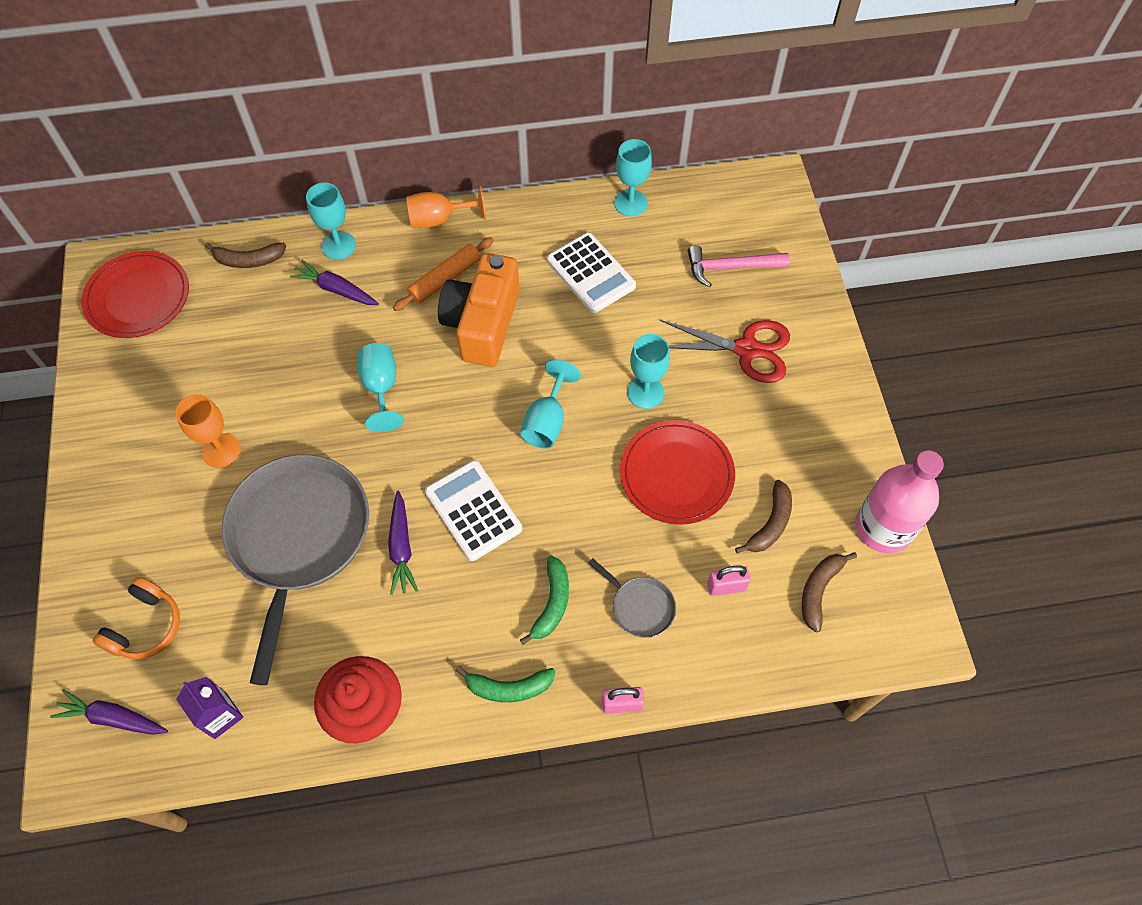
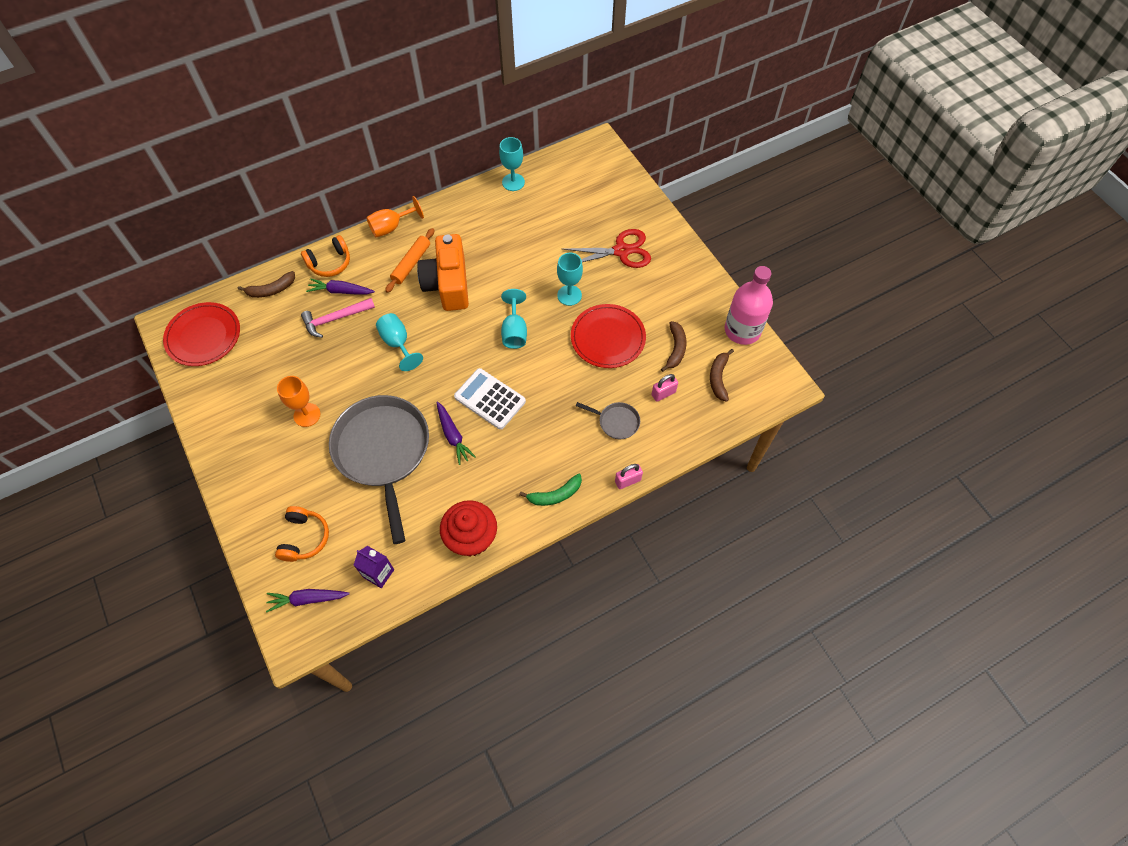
camera: 20 degrees left, 0 degrees up
(338, 245) = (330, 263): turquoise goblet -> orange headphones
(552, 603) = (562, 437): green banana -> none
(591, 273) = (505, 233): white calculator -> none
(730, 267) = (592, 204): pink hammer -> pink hammer (335, 319)

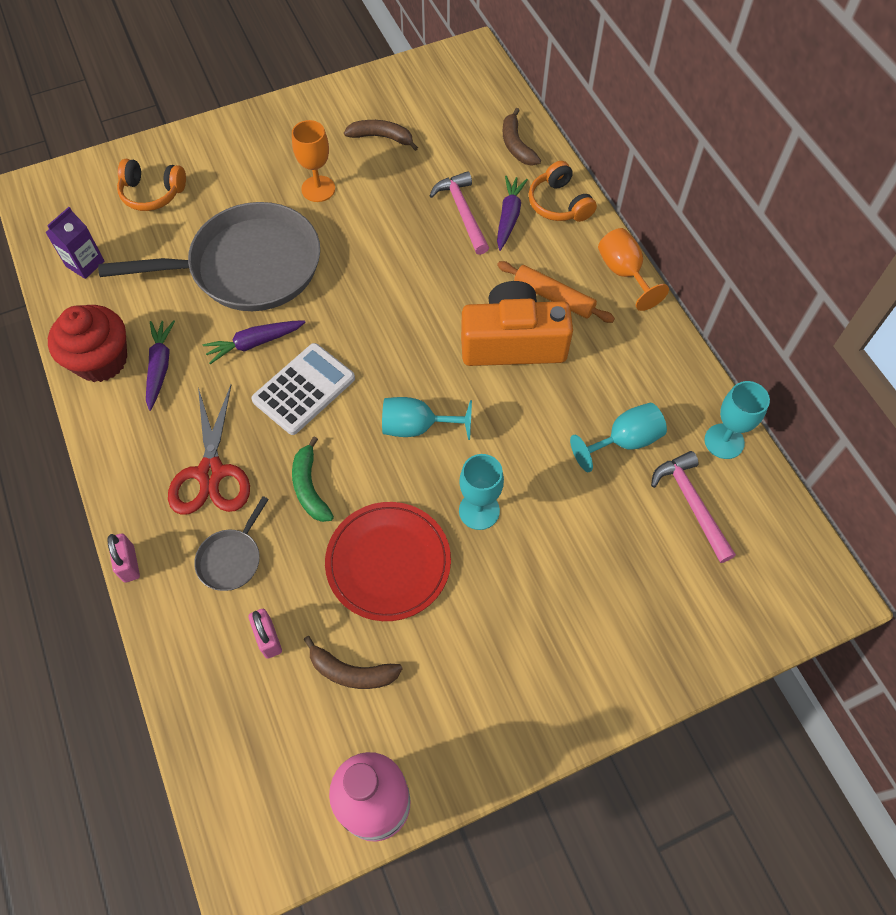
camera: 95 degrees right, 0 degrees up
(203, 336) = (450, 87): red plate -> none
(307, 599) = (76, 199): purple carrot -> purple carrot (160, 367)
(398, 343) = (414, 282): turquoise goblet -> turquoise goblet (624, 441)
(554, 197) = (691, 503): none -> pink hammer
(555, 495) = (133, 463): green banana -> green banana (310, 487)
(621, 251) = (569, 605): red scissors -> red scissors (210, 473)
(718, 378) = (282, 739): brown banana -> brown banana (382, 137)

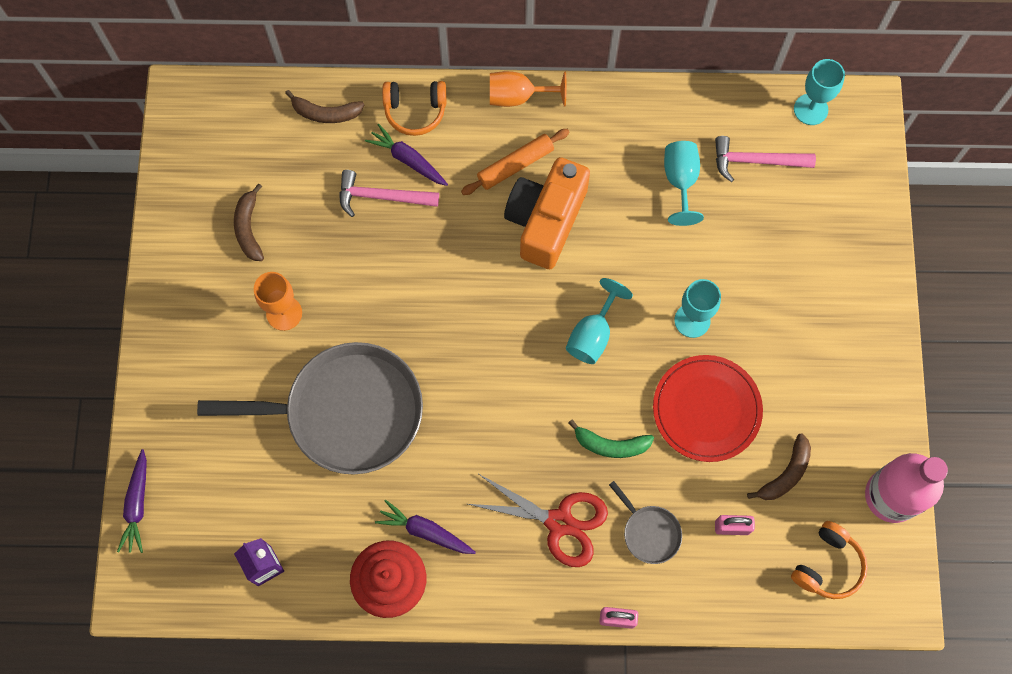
camera: 65 degrees left, 10 degrees up
(152, 193) = (204, 473): orange headphones -> orange headphones (827, 565)
(249, 266) = (347, 412): grey pan -> grey pan turned 75 degrees clockwise
(255, 343) = (440, 438): purple carrot -> purple carrot (137, 504)
(304, 389) = (510, 413): white calculator -> none
(382, 137) = (249, 228): brown banana -> brown banana turned 45 degrees counterclockwise
(724, 441) = (714, 108): turquoise goblet -> turquoise goblet (810, 109)

